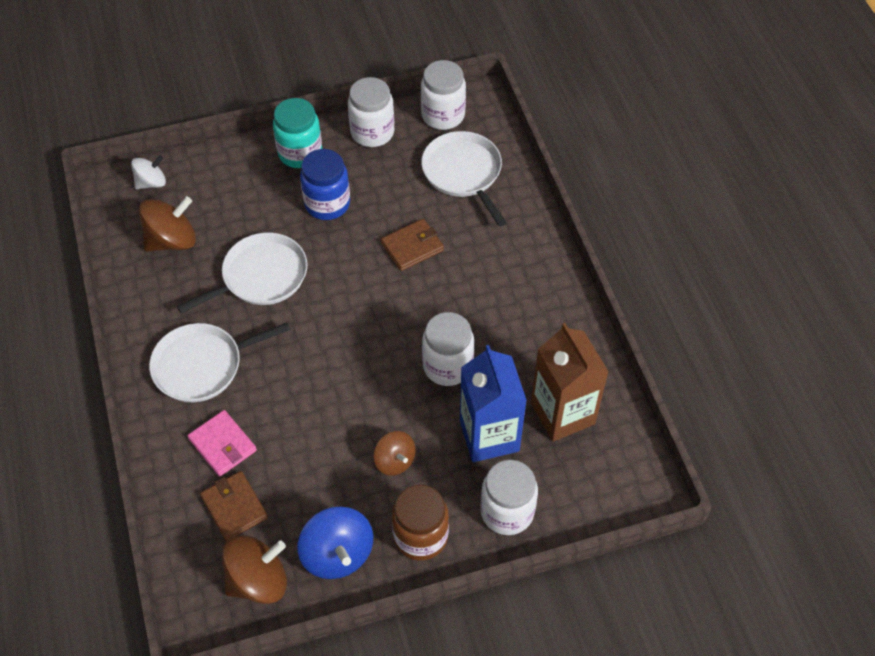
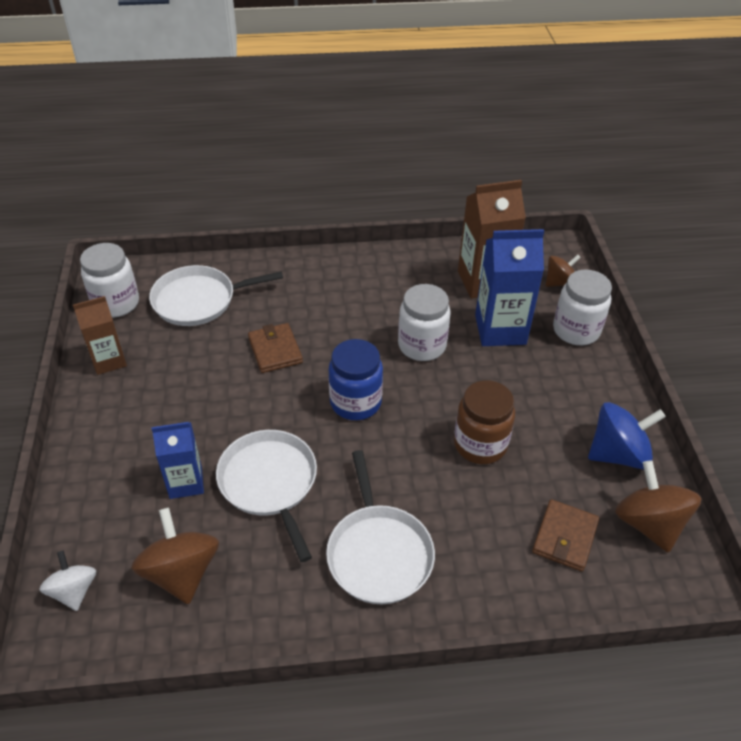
camera: 80 degrees left, 10 degrees down
(222, 445) = (487, 541): pink wallet -> none
(234, 507) = (565, 537): brown wallet -> brown wallet turned 45 degrees counterclockwise
(253, 220) = (186, 482): none -> blue carton
(300, 153) = (105, 427): turquoise jar -> none
(327, 204) = (190, 411): blue jar -> blue jar (355, 402)
(372, 132) = (109, 360): white jar -> brown carton
(395, 461) = (520, 398): brown spinning top -> brown spinning top (559, 282)
(420, 536) = (599, 390): brown jar -> brown jar (480, 444)

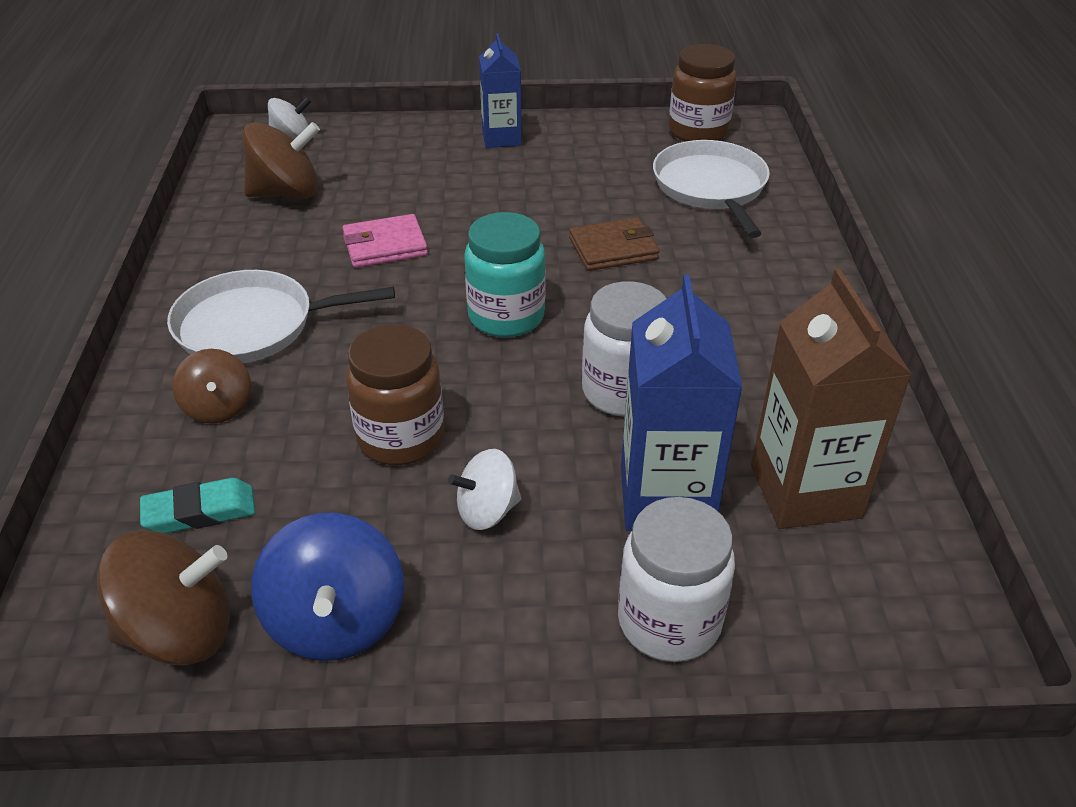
camera: 95 degrees right, 5 degrees down
(109, 360) = (597, 134): brown carton -> none
(116, 303) = (698, 132): white jar -> brown jar
(186, 482) = (402, 191): blue carton -> blue carton (501, 138)
(269, 483) = (385, 245): white pan -> pink wallet
(355, 402) = (506, 317): blue jar -> turquoise jar
(527, 399) = (487, 511): none -> white spinning top
(559, 282) = (826, 622): brown spinning top -> brown spinning top (218, 407)
(565, 537) = (200, 512): brown wallet -> turquoise eraser

